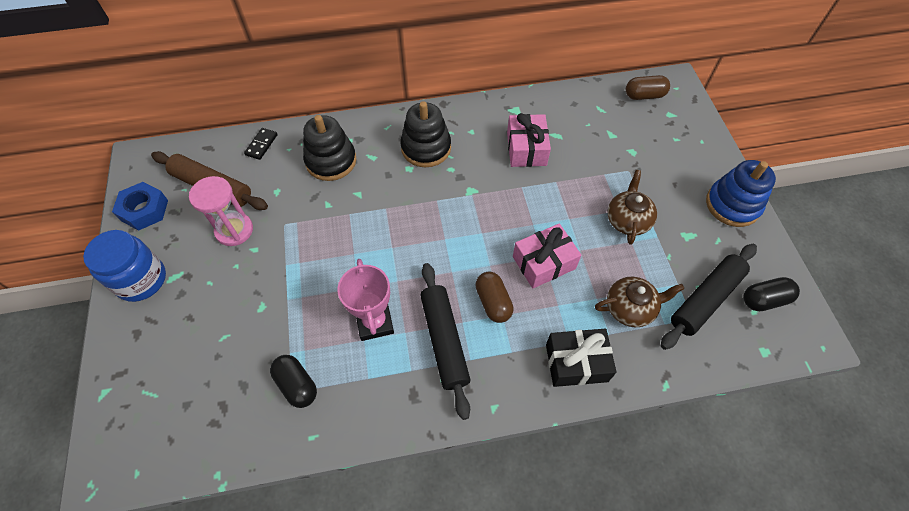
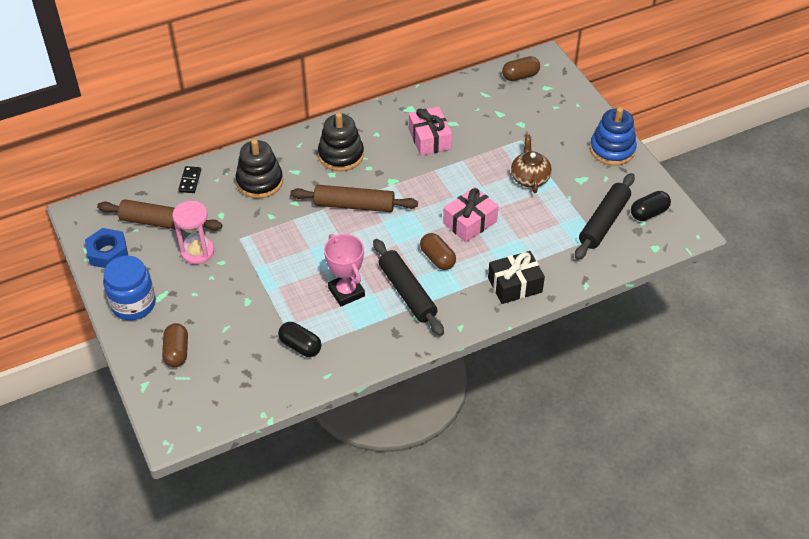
camera: 15 degrees left, 10 degrees down
(158, 356) = (177, 352): none -> brown capsule
(420, 211) = (354, 205): none -> brown rolling pin
(630, 308) = (547, 240): brown teapot -> none

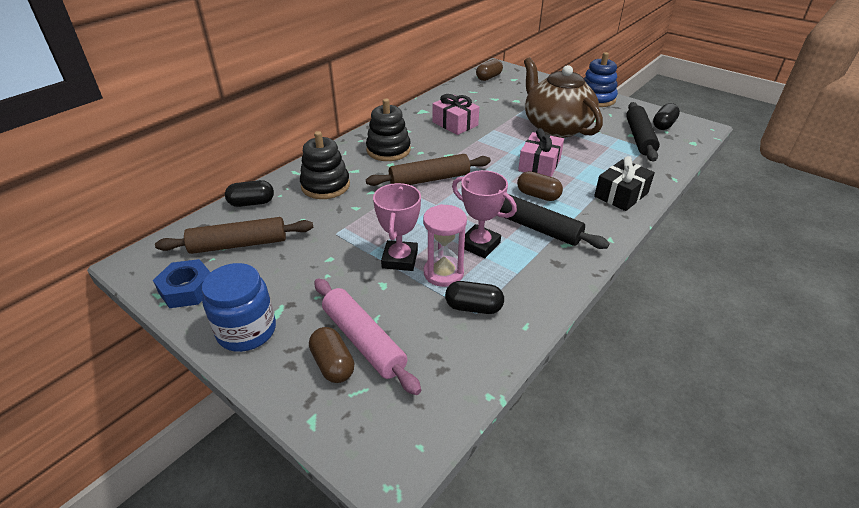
camera: 25 degrees left, 10 degrees down
(190, 181) = (252, 203): black domino -> black capsule
(197, 252) = (296, 257): pink hourglass -> pink hourglass (443, 273)
(206, 342) = (363, 340): none -> pink rolling pin
(274, 282) = (400, 259): none -> pink trophy
(529, 178) = (556, 127): brown teapot -> brown teapot, size x1.96

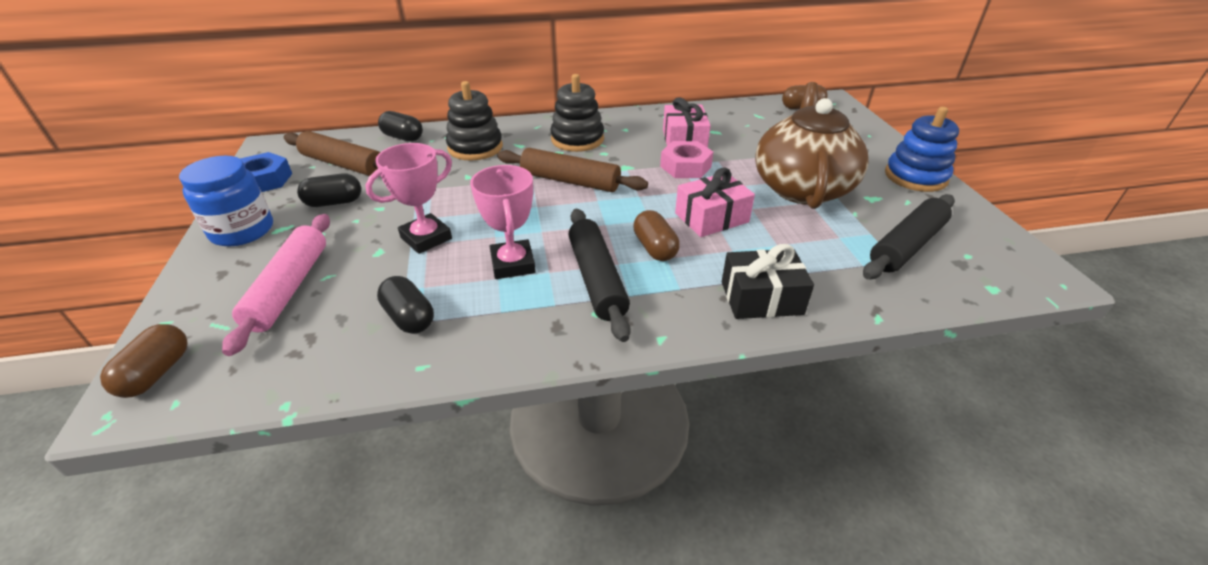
camera: 40 degrees right, 0 degrees up
(333, 364) = (242, 292): brown capsule -> brown capsule (156, 373)
(443, 273) = (439, 271): pink hourglass -> none
(481, 140) = (685, 166): none -> pink nut
(663, 125) = (976, 246): black capsule -> black capsule (334, 202)

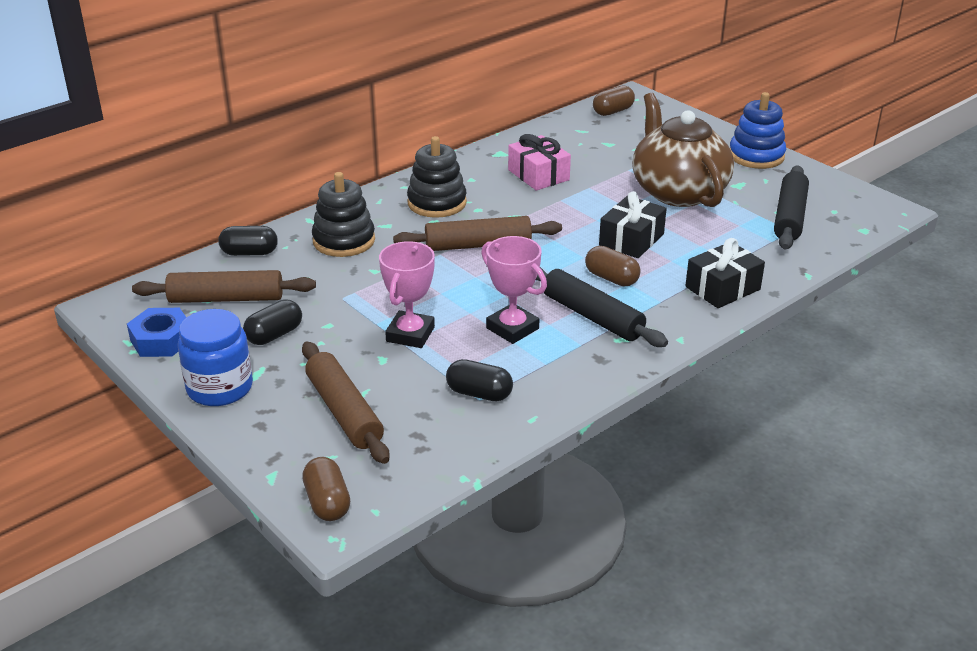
camera: 30 degrees left, 5 degrees down
(289, 288) = (344, 411): pink rolling pin -> brown rolling pin
(685, 166) = (566, 201): pink nut -> none
(711, 218) = (631, 240): pink gift -> black gift

